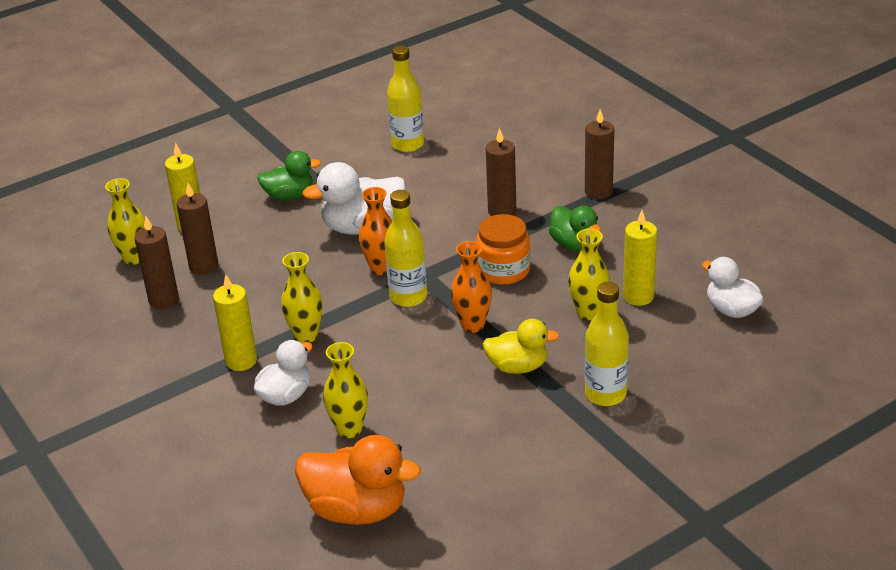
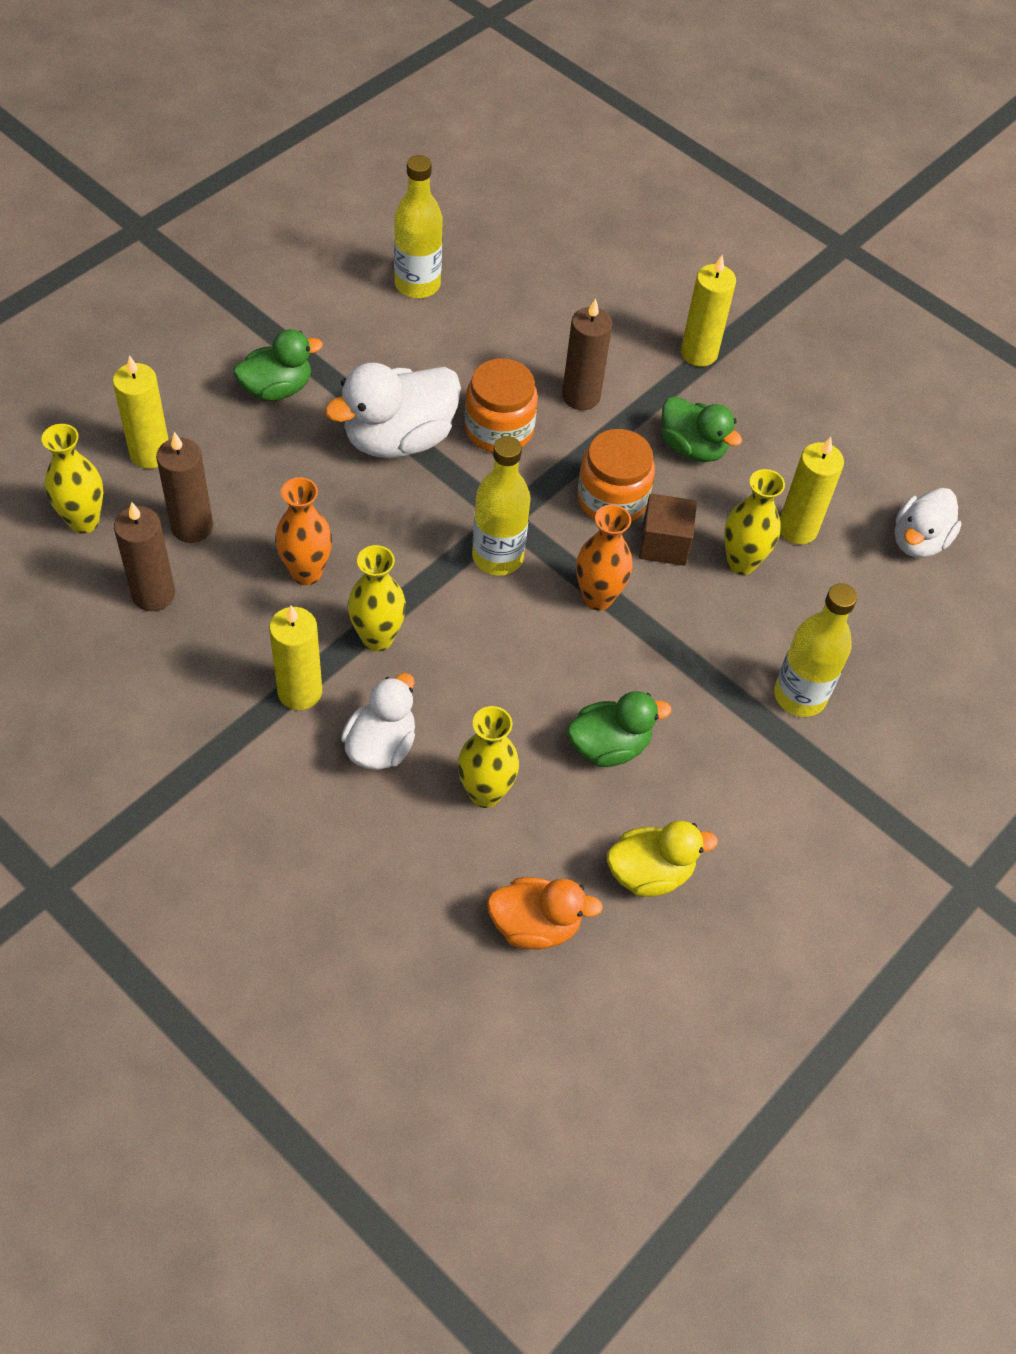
camera: 20 degrees left, 20 degrees up
(357, 509) = (535, 925): orange duck -> orange duck, size x0.64
(381, 268) = (446, 510): orange vase -> orange vase (306, 572)
(436, 226) = (499, 429): none -> orange jar
(450, 411) = (609, 746): none -> green duck
(518, 367) = (676, 662): yellow duck -> yellow duck (650, 872)
(533, 298) = (664, 544): none -> brown cube
(598, 192) = (699, 353): brown candle -> yellow candle
(731, 310) = (918, 541): white duck -> white duck turned 90 degrees counterclockwise

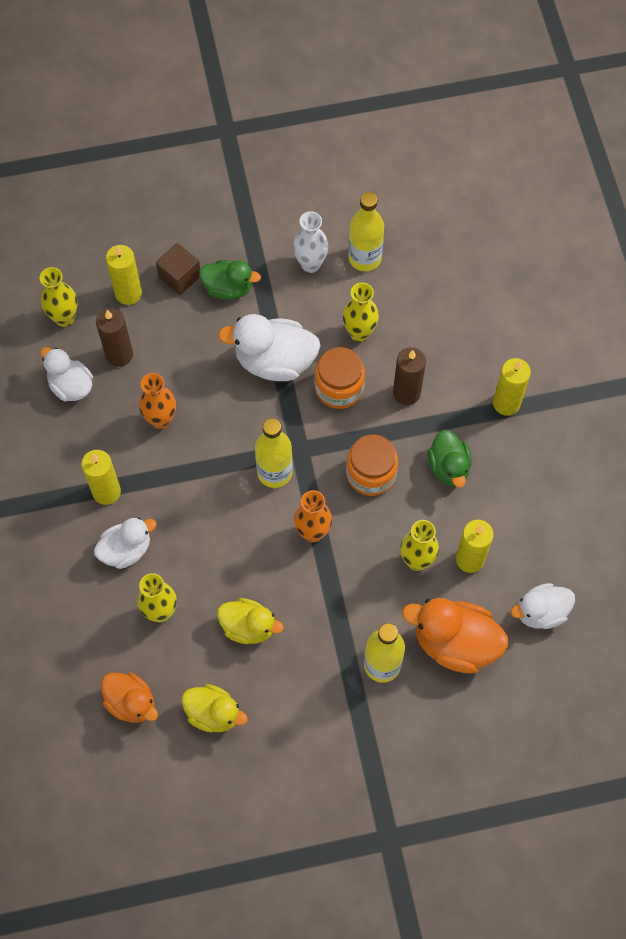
camera: 40 degrees right, 10 degrees up
(153, 594) = (71, 386): brown candle -> white duck
(358, 319) = (310, 264): none -> white vase
(377, 638) = (170, 484): yellow vase -> yellow vase (359, 333)
(609, 746) = (248, 627): green duck -> yellow duck
(664, 544) = (379, 521): brown cube -> brown cube (180, 276)
(858, 625) = (455, 643): none -> orange duck

